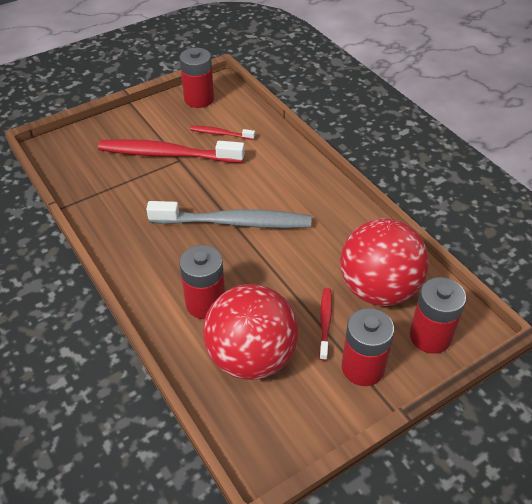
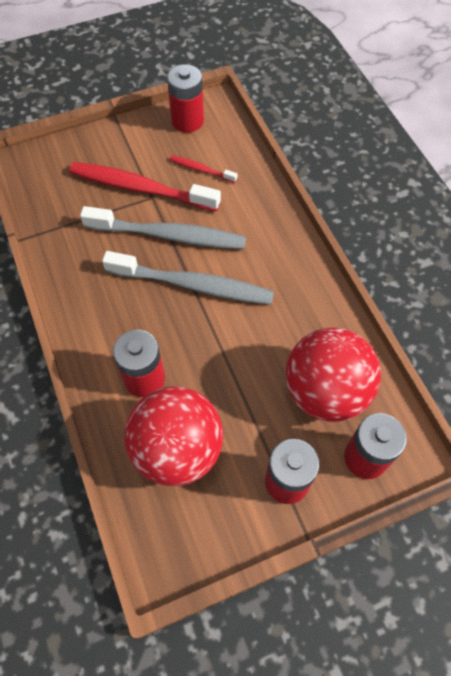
camera: 10 degrees right, 15 degrees up
(202, 187) = (169, 235): none -> grey toothbrush
(325, 322) = (260, 421): red toothbrush -> none

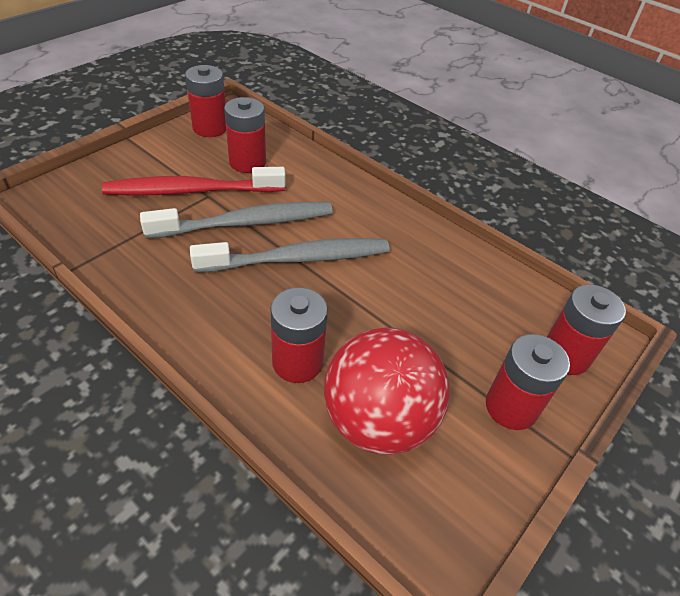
camera: 30 degrees left, 15 degrees down
(201, 170) = (247, 162): red toothbrush -> red battery
(325, 391) = (488, 311): red ball -> none

